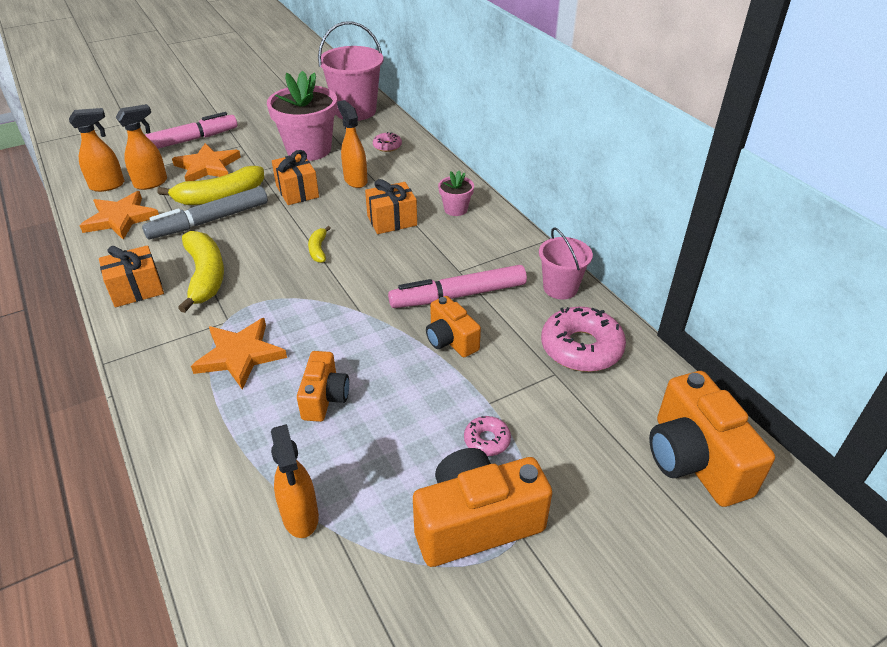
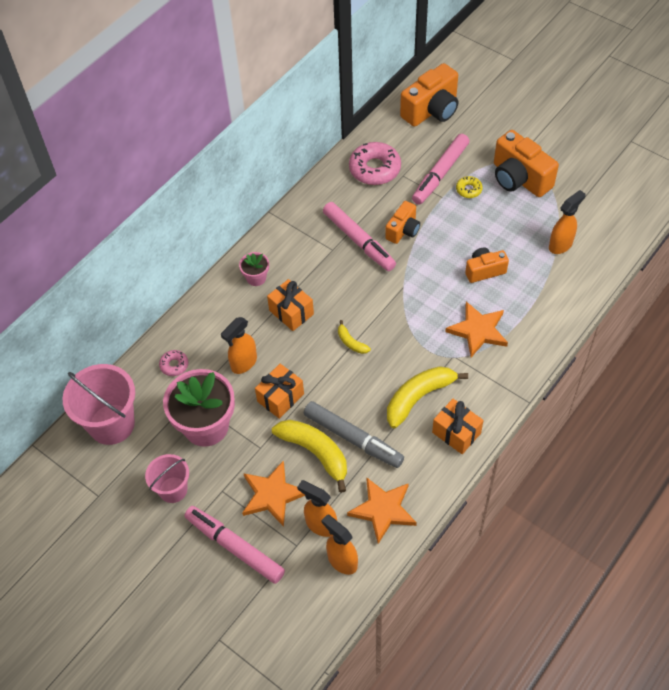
camera: 110 degrees left, 15 degrees up
(318, 249) = (351, 342): yellow banana -> yellow banana turned 75 degrees clockwise
(487, 440) = (468, 190): pink donut -> yellow donut
(538, 417) = (440, 174): none -> pink marker
(560, 288) = (323, 192): pink bucket -> pink bucket (173, 490)

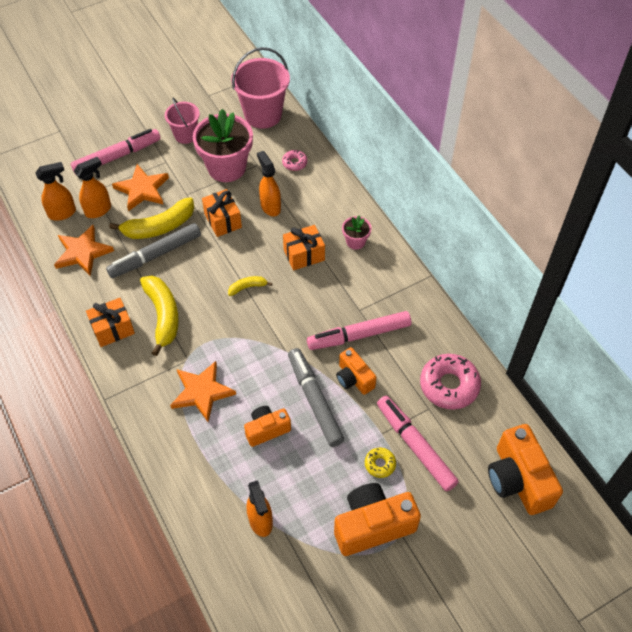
camera: 110 degrees right, 0 degrees up
(438, 249) = (315, 400): none -> grey marker
(484, 271) = (267, 430): orange camera -> orange camera turned 120 degrees counterclockwise

